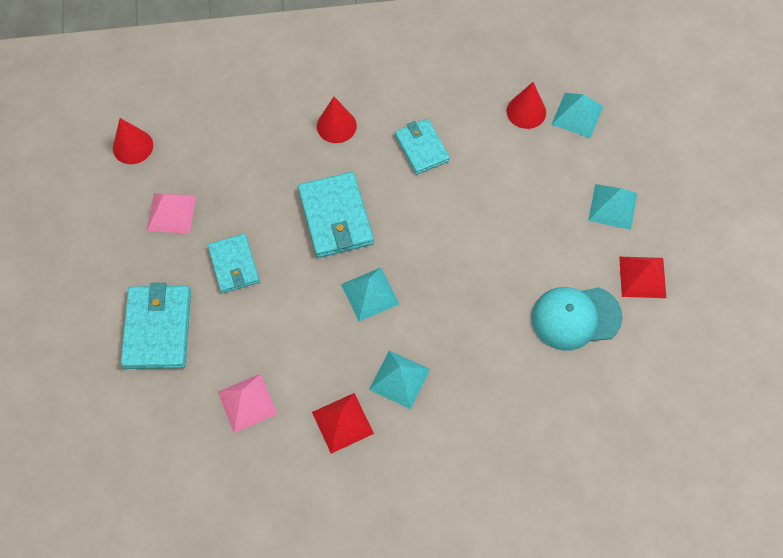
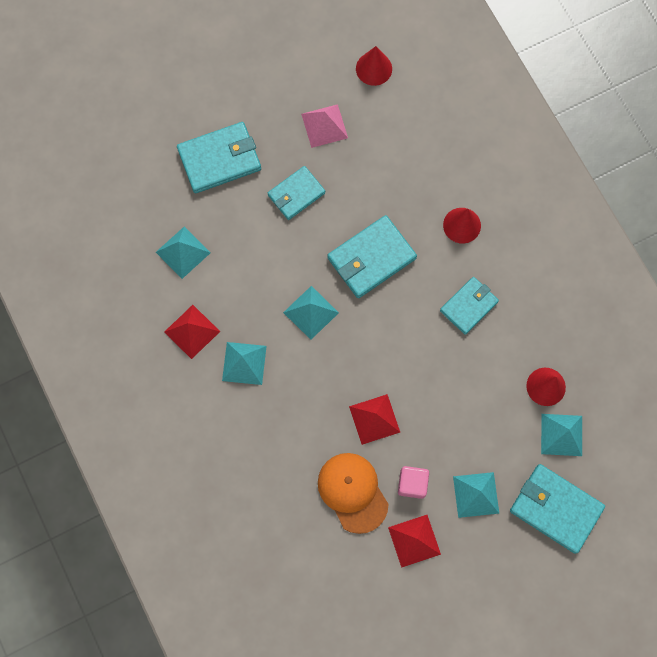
camera: 70 degrees right, 10 degrees up
(247, 402) = (183, 252): pink pyramid -> turquoise pyramid
(506, 271) = (374, 419): none -> red pyramid
(575, 317) = (352, 492): turquoise cap -> orange cap
(584, 259) = (412, 483): none -> pink cube
(646, 144) = (555, 508): none -> turquoise wallet

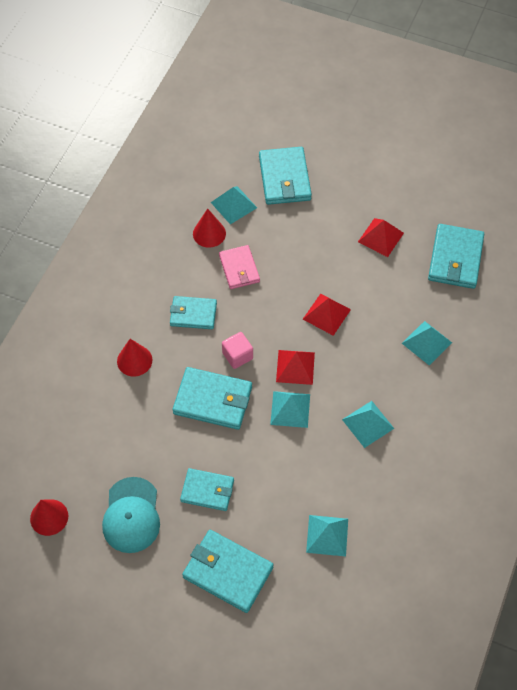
camera: 130 degrees left, 15 degrees down
(192, 331) = (379, 478): red pyramid -> red pyramid (295, 367)
(324, 126) = (131, 515): pink pyramid -> turquoise cap
(333, 589) = (455, 259): none -> turquoise wallet
(352, 492) = (386, 292): orange cap -> none
(412, 483) = (347, 263): pink cube -> pink cube (237, 356)
(476, 494) = (318, 224): turquoise pyramid -> turquoise pyramid (426, 343)
(484, 382) = (239, 269): none -> pink wallet

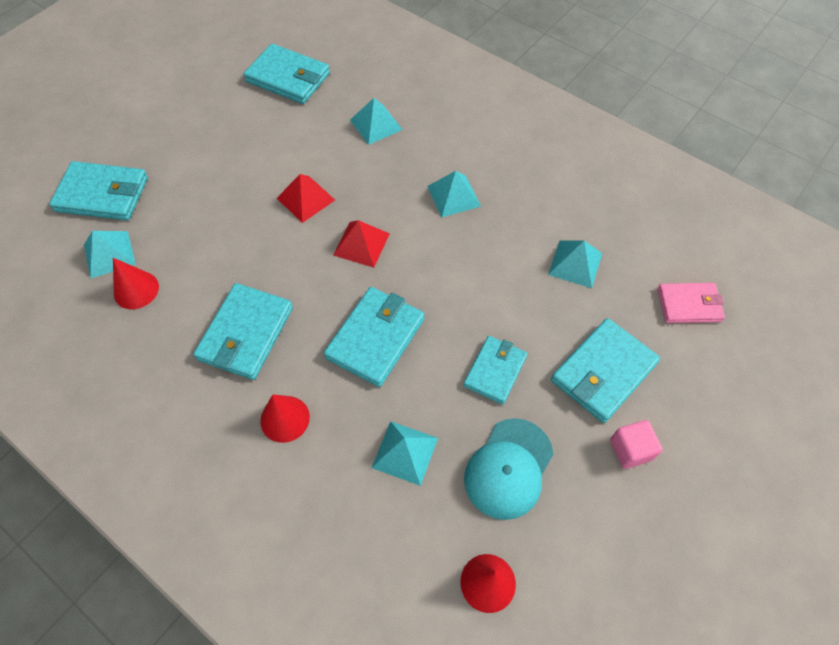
camera: 75 degrees left, 0 degrees up
(131, 515) = (508, 468): turquoise cap -> turquoise cap turned 105 degrees clockwise
(193, 314) = (246, 333): turquoise wallet -> turquoise wallet, size x1.52
(237, 356) = (324, 298): pink cube -> pink cube (630, 449)
(239, 269) = (204, 269): pink wallet -> pink wallet (689, 305)
(290, 409) = (413, 261): turquoise pyramid -> turquoise pyramid (405, 452)
(380, 237) = (231, 128): red pyramid -> none

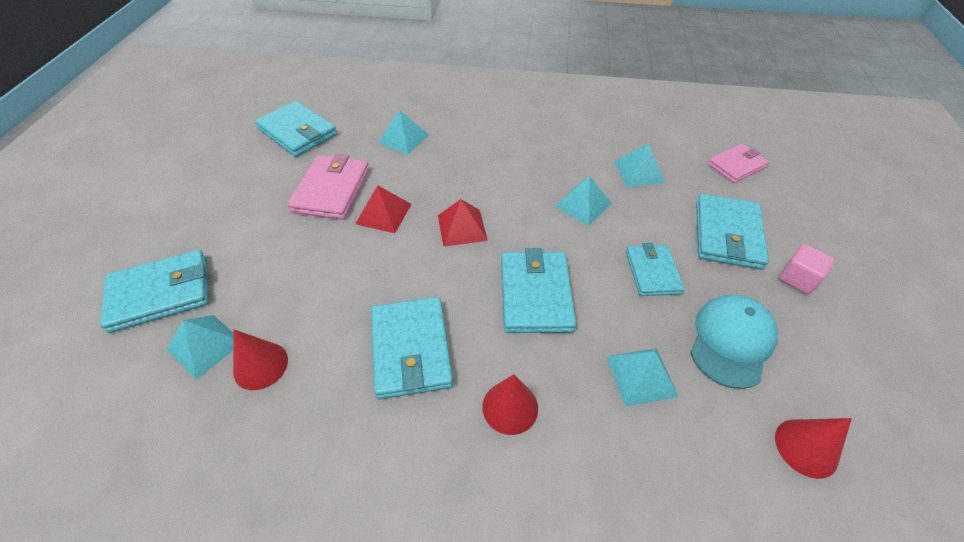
camera: 30 degrees left, 10 degrees down
(279, 154) = (331, 190): none -> pink wallet
(288, 78) = (298, 132): turquoise wallet -> turquoise wallet turned 45 degrees clockwise
(453, 196) = (509, 163): turquoise pyramid -> turquoise pyramid (583, 204)
(508, 468) = (731, 341): turquoise cap -> turquoise cap turned 150 degrees counterclockwise

